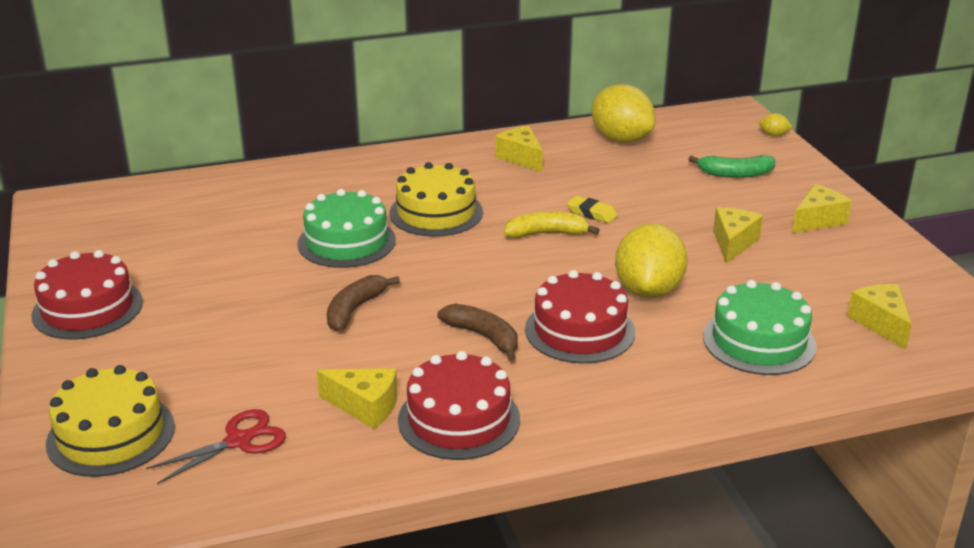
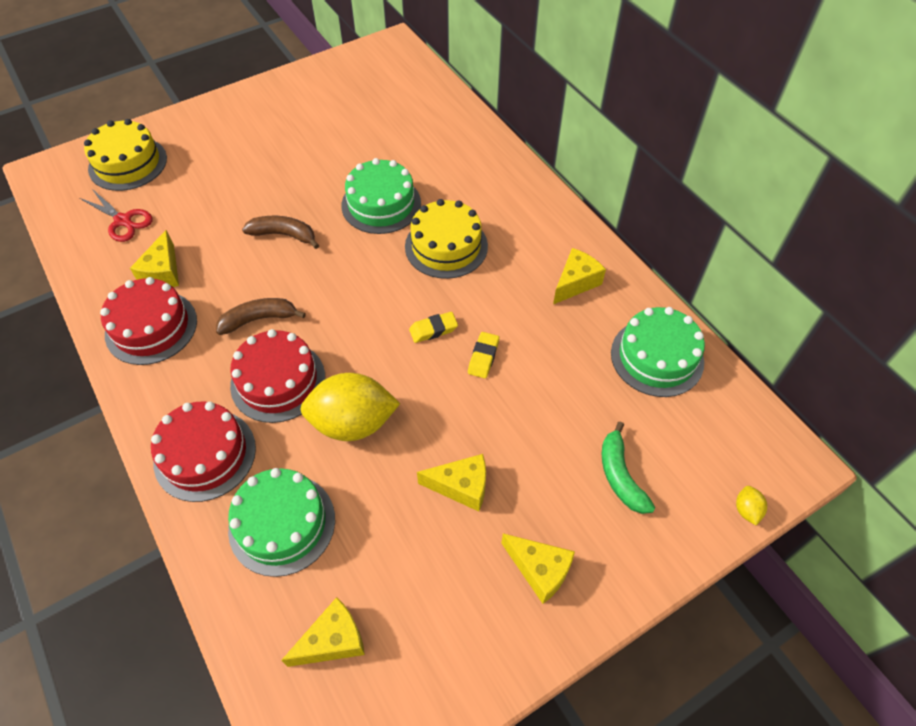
camera: 75 degrees right, 25 degrees up
(87, 308) = (261, 106): red cake -> red cake (205, 454)
(484, 337) = (259, 319): brown banana -> brown banana turned 135 degrees counterclockwise
(547, 234) = (433, 330): yellow banana -> yellow eraser
(621, 139) = (657, 357): yellow lemon -> green cake

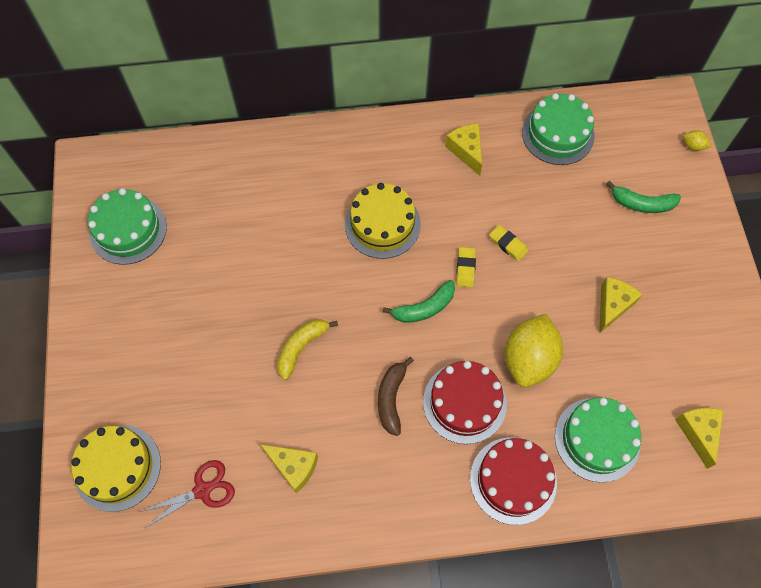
camera: 65 degrees left, 10 degrees up
(151, 327) = (357, 493): red cake -> none
(284, 235) = (301, 347): brown banana -> yellow banana
(370, 311) = (424, 308): none -> green banana
(381, 204) = (306, 255): green cake -> green cake (128, 230)
(539, 570) = (692, 284): yellow cheese -> none

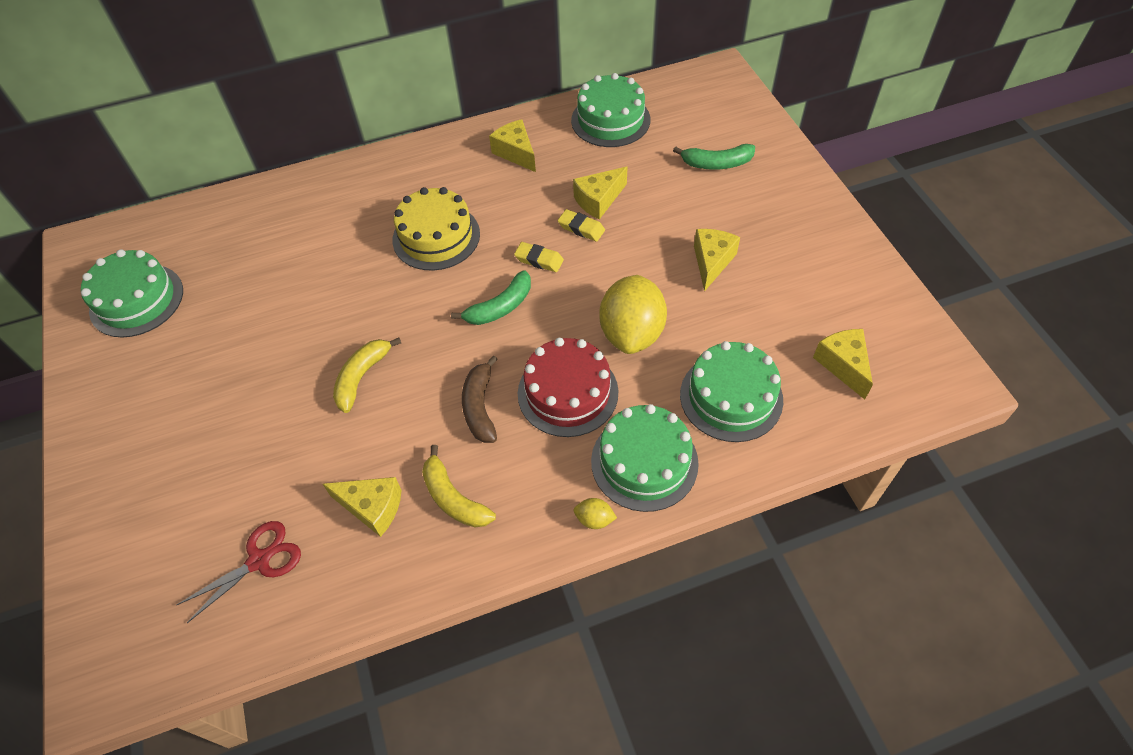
camera: 10 degrees left, 10 degrees down
(117, 467) = (144, 559): yellow cake -> none
(357, 474) = (453, 498): none -> yellow banana
(465, 268) = (539, 260): yellow eraser -> yellow eraser turned 60 degrees counterclockwise
(513, 480) = (644, 462): red cake -> green cake
(529, 219) = (598, 200): none -> yellow cheese
(693, 146) = (754, 104): yellow lemon -> yellow lemon (594, 519)

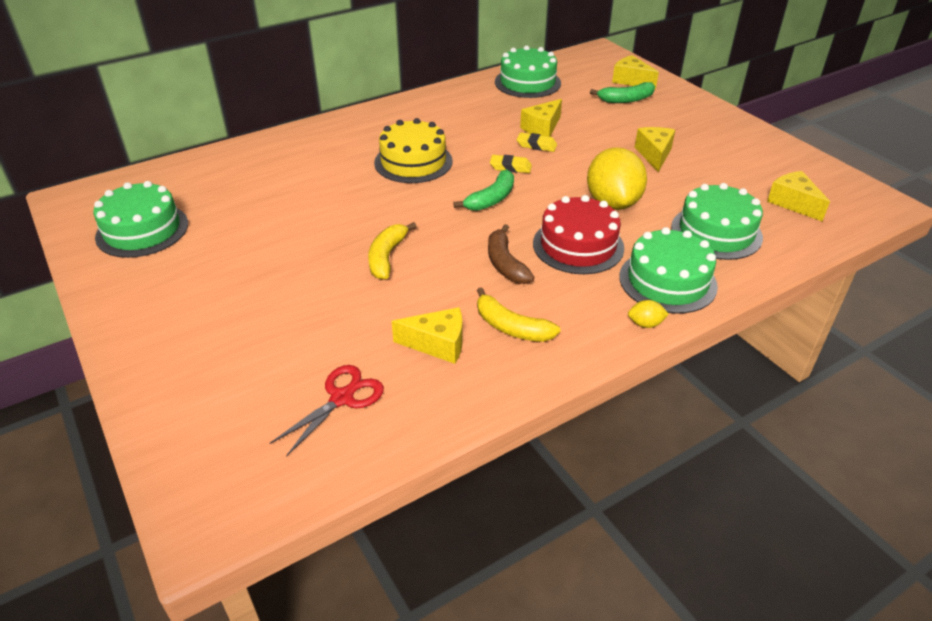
camera: 15 degrees left, 15 degrees down
(516, 153) = (458, 107): yellow cheese -> yellow cheese (631, 81)

